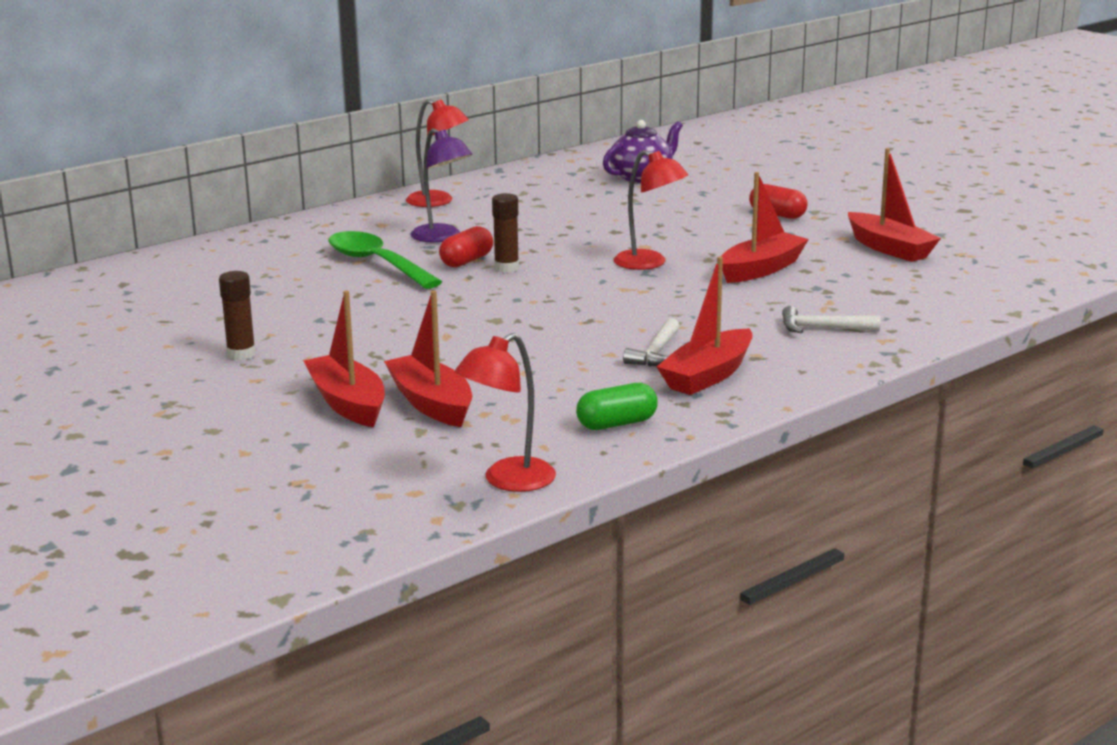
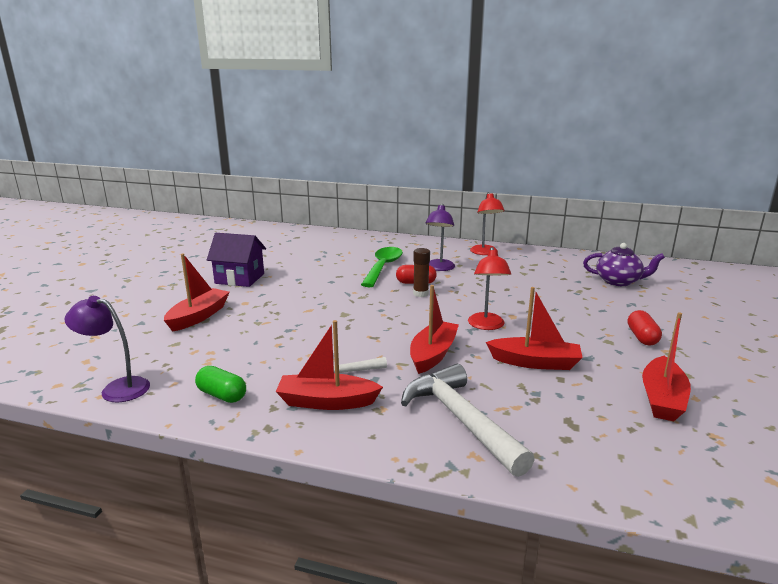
camera: 55 degrees right, 0 degrees up
(241, 354) = (239, 278): brown glue stick -> purple house
(431, 403) = (213, 335): red boat -> red boat (433, 354)
(508, 481) = (117, 388): red lamp -> purple lamp
(822, 328) = (461, 420): white hammer -> white hammer, size x1.97

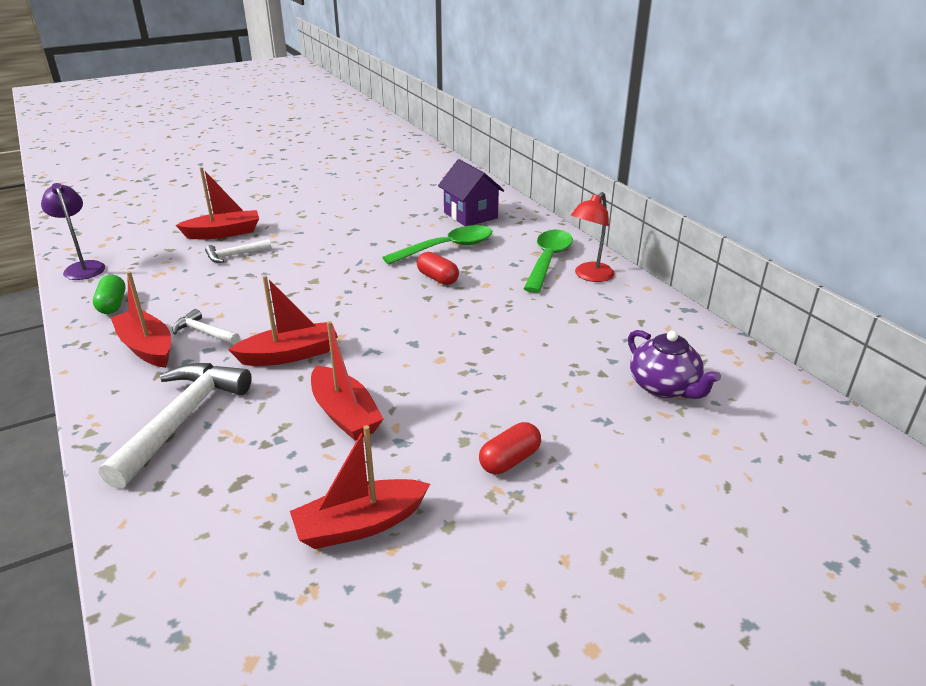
camera: 45 degrees right, 10 degrees up
(239, 278) = (316, 210): purple house -> purple house (470, 215)
(246, 324) = (235, 255): none -> white hammer
(420, 294) = (415, 292): brown glue stick -> none
(439, 268) = (497, 273): purple lamp -> none
(449, 253) = (548, 260): none -> green spoon
(486, 326) = (393, 355): red lamp -> none

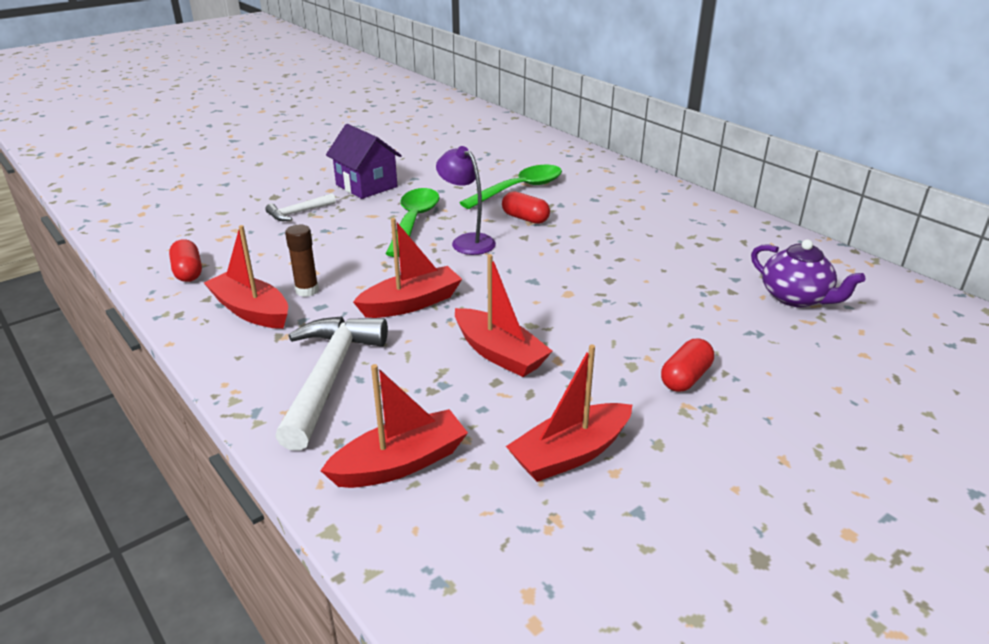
camera: 10 degrees left, 0 degrees up
(83, 267) = (132, 237): purple lamp -> purple lamp (467, 241)
(112, 305) = (188, 272): green capsule -> red capsule
(204, 332) = (307, 290): white hammer -> brown glue stick
(224, 233) = (274, 192): red boat -> red boat (400, 463)
(470, 215) = (526, 157): purple house -> purple house (366, 186)
(548, 260) = (626, 193): green spoon -> green spoon (414, 221)
(589, 276) = (674, 204): red lamp -> none

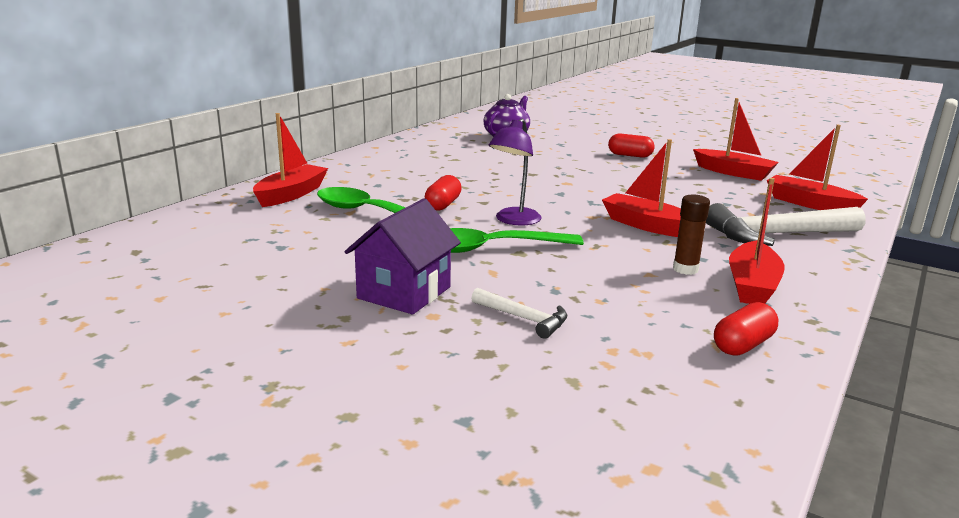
camera: 110 degrees left, 10 degrees down
(499, 353) = (671, 193): red boat -> red boat (291, 194)

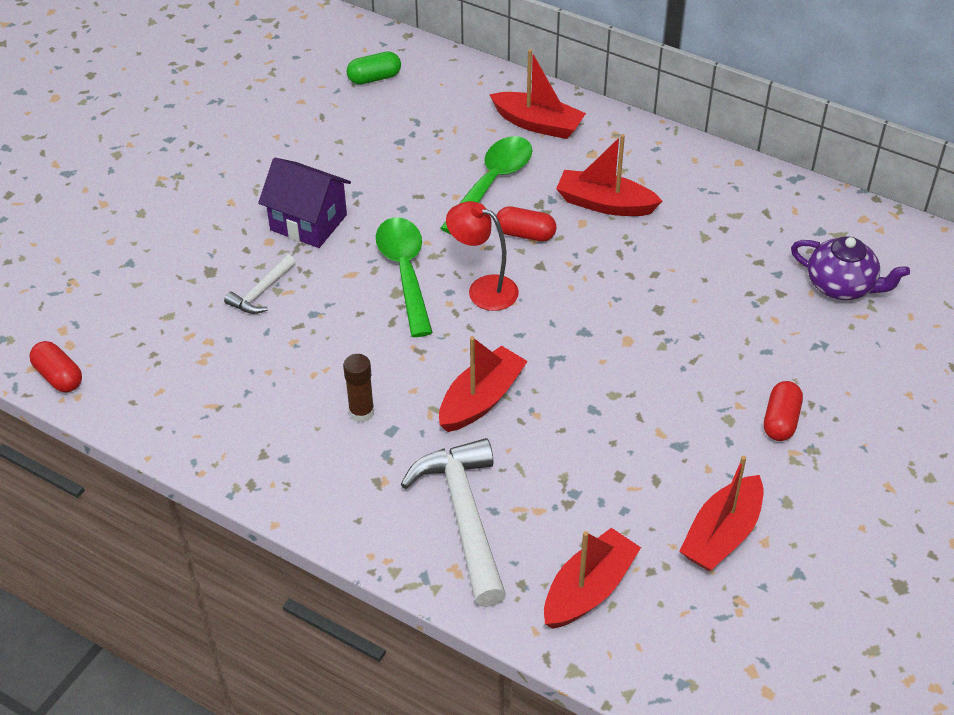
camera: 90 degrees right, 25 degrees up
(151, 256) = (374, 78): none -> green capsule
(513, 220) = (483, 289): purple lamp -> red lamp
(743, 345) = (210, 422): red capsule -> red capsule (59, 376)
(752, 285) = (324, 457): red boat -> red boat (605, 204)

